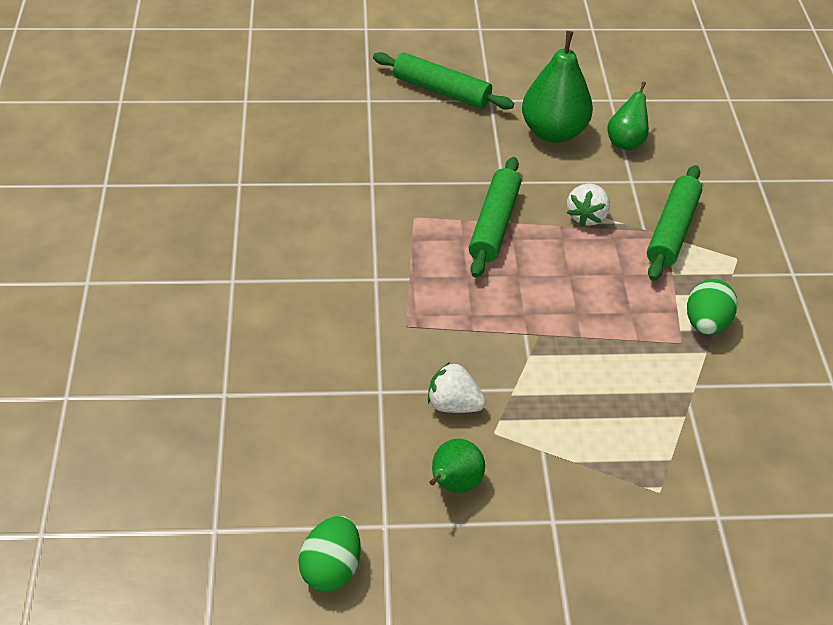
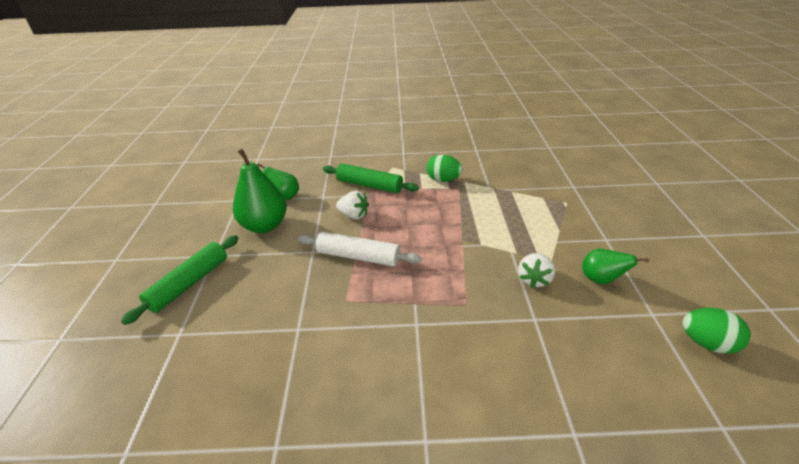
camera: 85 degrees left, 10 degrees down
(494, 225) = (358, 256): green rolling pin -> white rolling pin

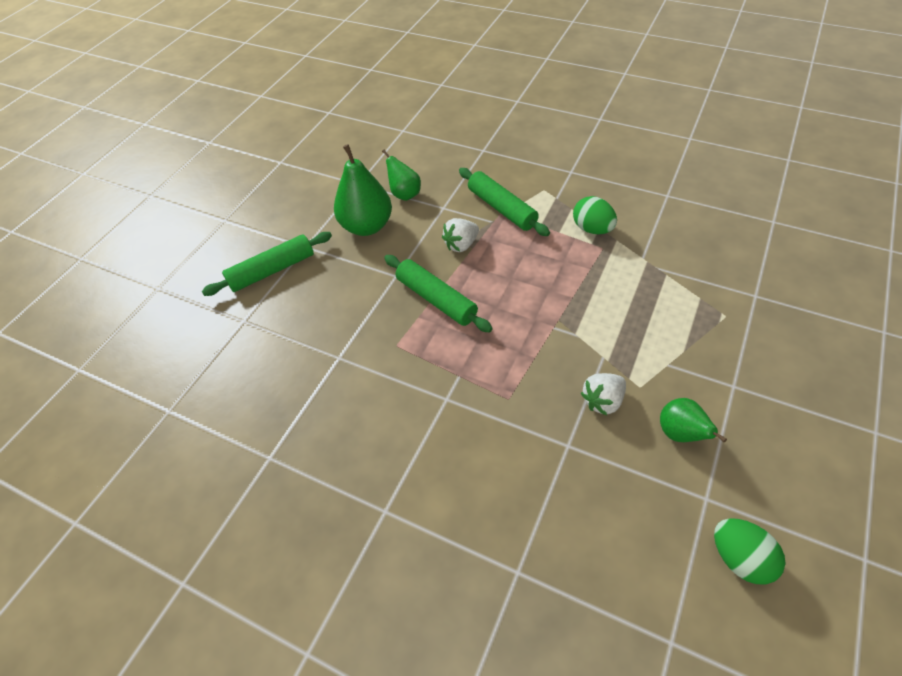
camera: 30 degrees right, 15 degrees up
(354, 215) = (461, 245): white strawberry -> white strawberry turned 90 degrees clockwise
(358, 256) = (436, 299): white rolling pin -> green rolling pin

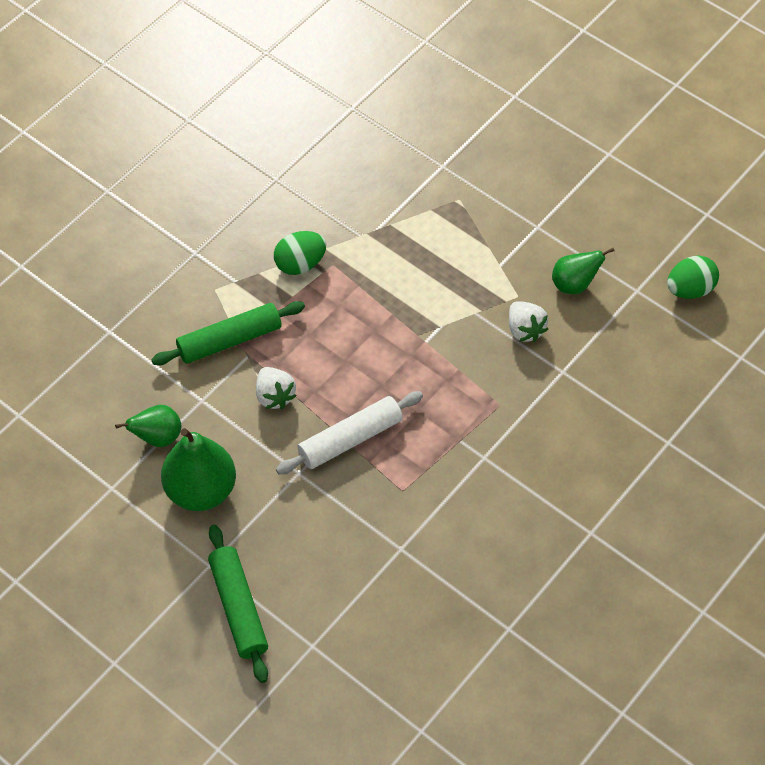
camera: 80 degrees left, 5 degrees up
(436, 299) = (350, 439): green rolling pin -> white rolling pin

